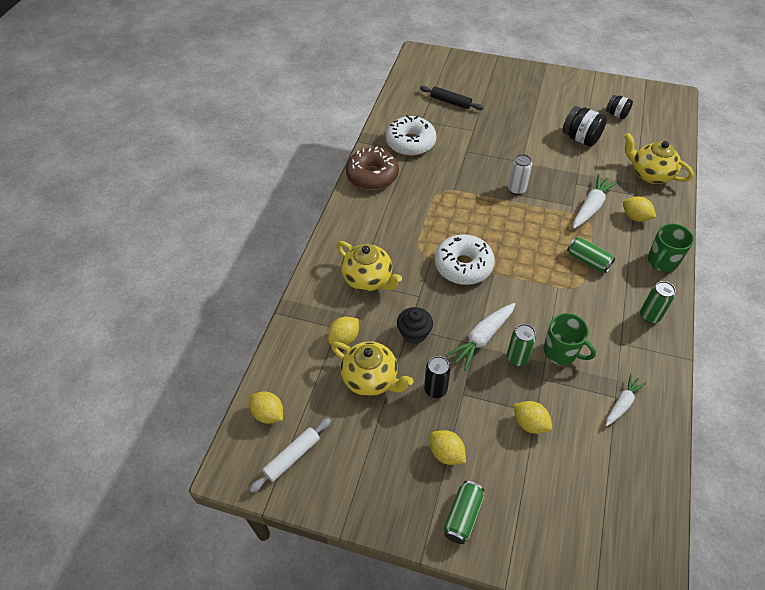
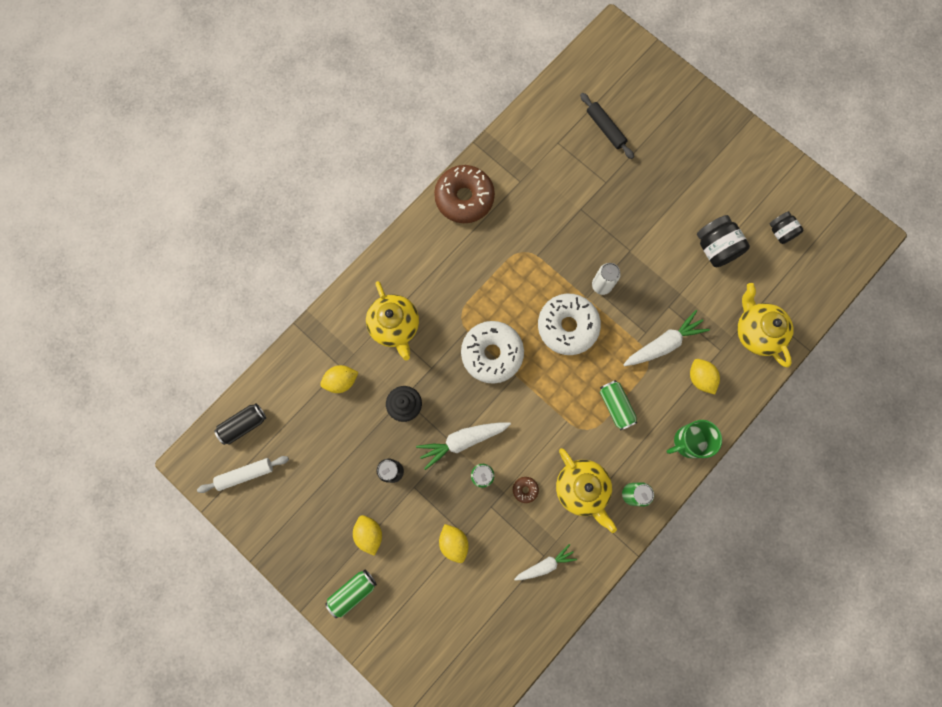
camera: 25 degrees right, 25 degrees up
(268, 414) = (243, 425): yellow lemon -> black can
(371, 379) = (344, 433): yellow teapot -> yellow teapot (581, 489)
(410, 143) = (528, 170): white donut -> white donut (567, 326)
(561, 352) = (525, 489): green mug -> brown donut

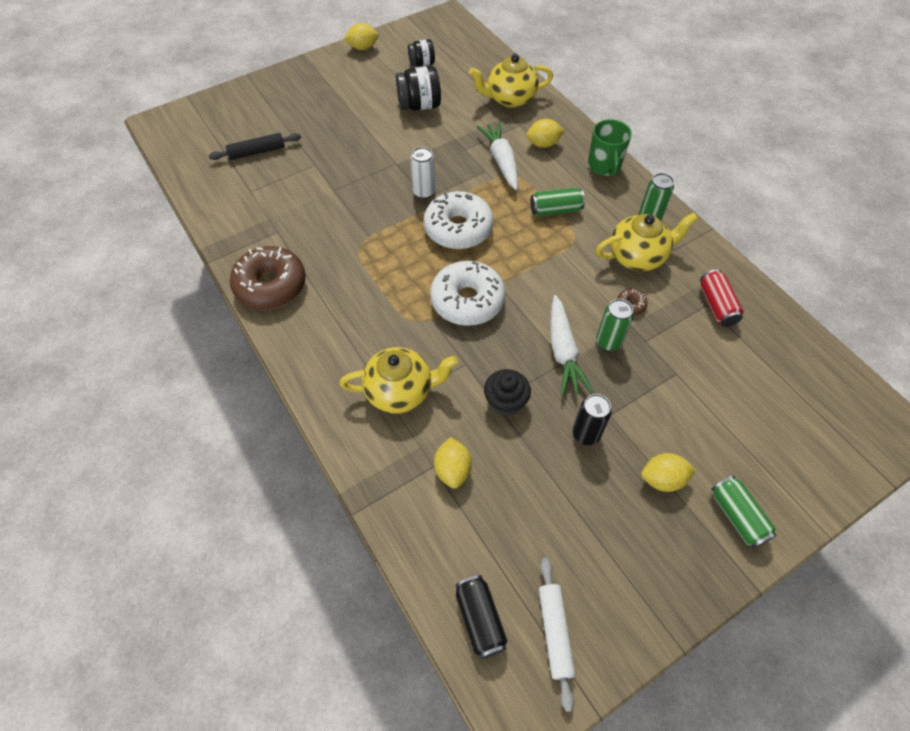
camera: 75 degrees left, 20 degrees down
(454, 542) = (683, 387): yellow lemon -> yellow lemon (363, 48)
(545, 565) = (716, 305): white carrot -> red can

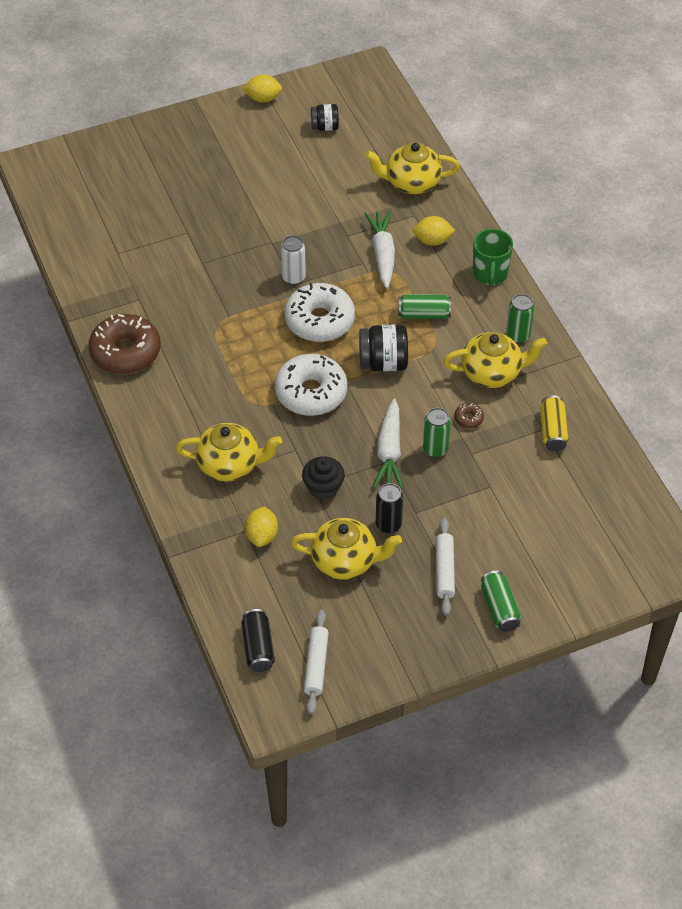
camera: 10 degrees right, 5 degrees down
(257, 152) = (130, 210): black rolling pin -> none
(419, 105) = (310, 178): black jar -> black jar (383, 362)
(551, 486) = (345, 561): none -> yellow teapot
(662, 479) = (444, 570): yellow lemon -> white rolling pin
(716, 305) = (553, 431): red can -> yellow can

